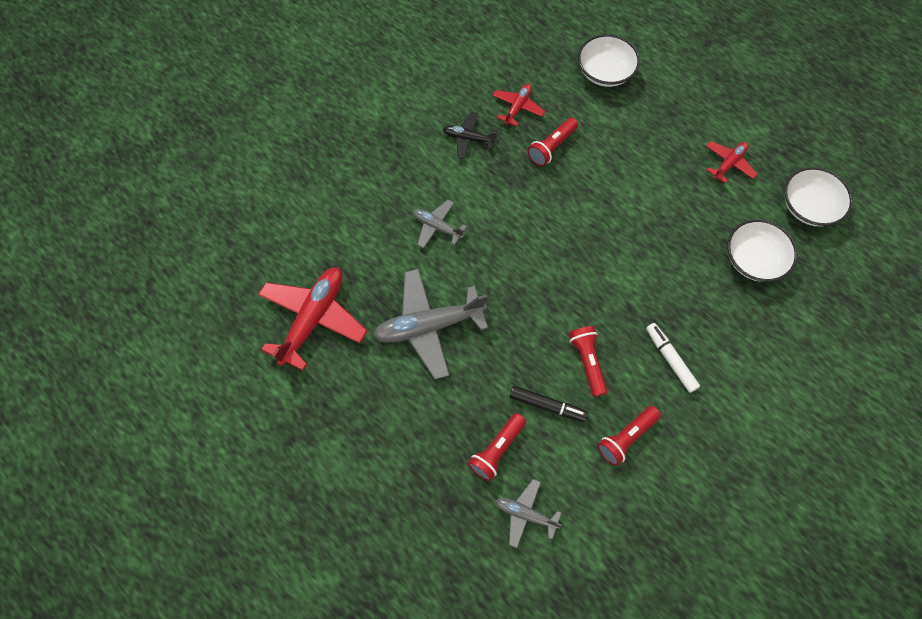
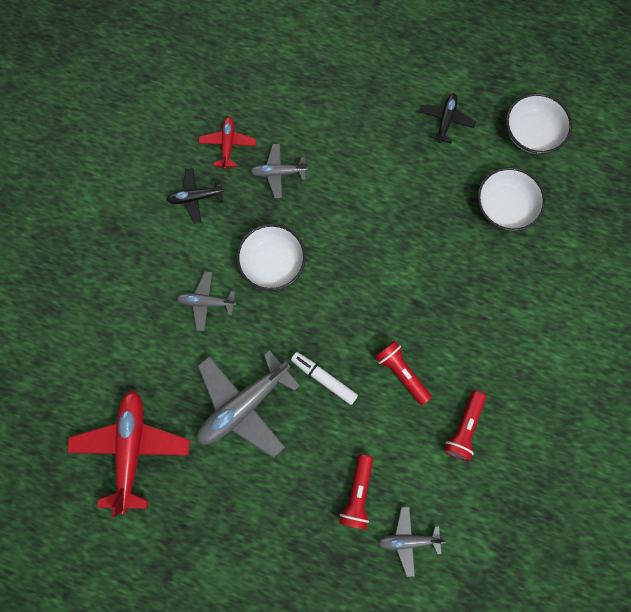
camera: 25 degrees left, 10 degrees up
(547, 405) = (383, 430): black marker -> none
(552, 147) = (278, 173): red flashlight -> grey plane
(605, 72) = (294, 72): white bowl -> white bowl (272, 263)
(670, 359) = (471, 336): white marker -> white marker (324, 378)
(728, 164) = (445, 120): red plane -> black plane

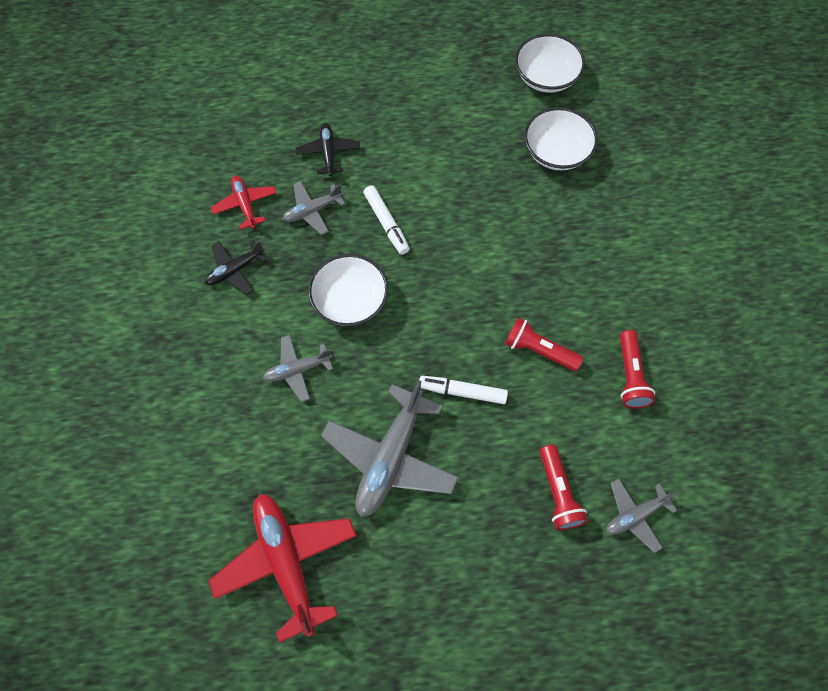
camera: 25 degrees left, 10 degrees down
(332, 209) = (386, 223): none -> white marker
(445, 120) = (457, 97): black plane -> black plane (328, 152)

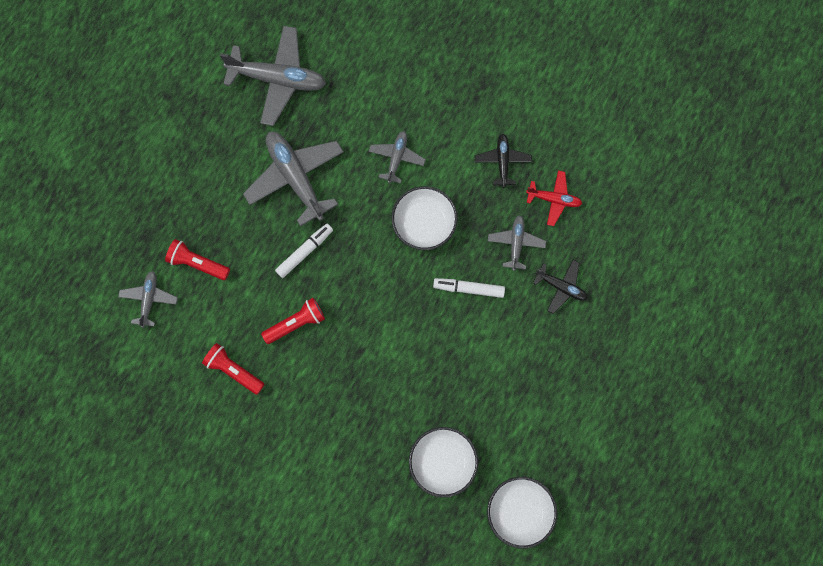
camera: 125 degrees right, 10 degrees up
(287, 562) = (278, 79): red plane -> grey plane

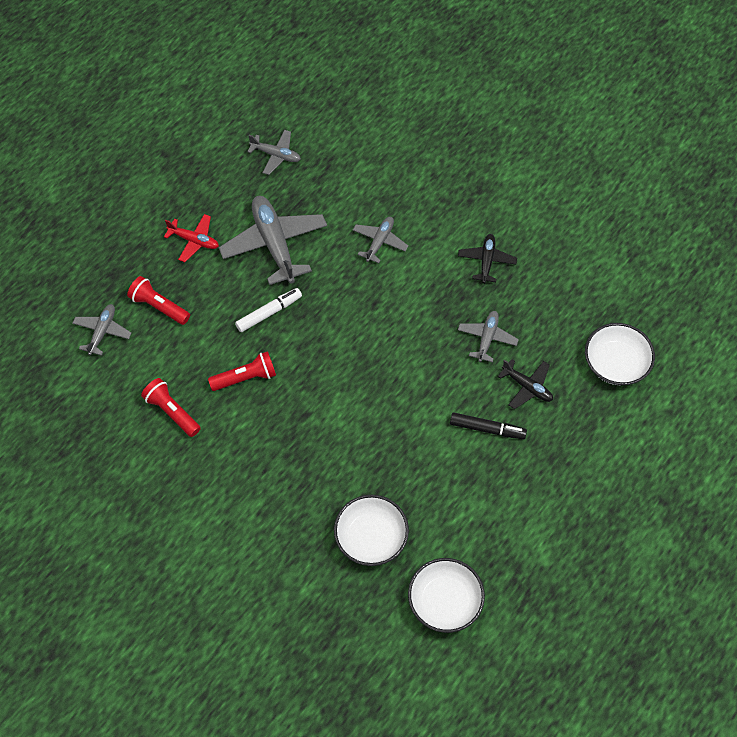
camera: 10 degrees right, 15 degrees down
(278, 79) = (276, 155): grey plane -> grey plane, size x0.53
(424, 223) = (395, 305): white bowl -> white bowl (615, 363)
(468, 289) = (430, 373): white marker -> none
(531, 336) = (487, 429): none -> black marker
(554, 199) = (533, 304): red plane -> red plane (194, 241)

